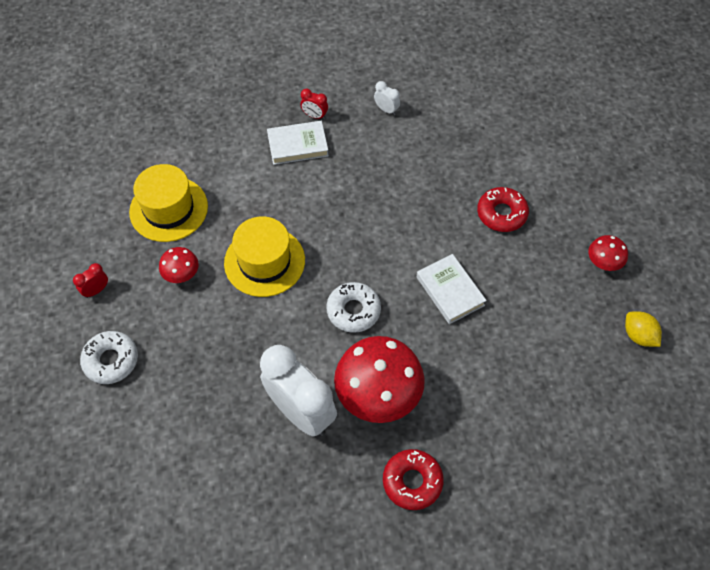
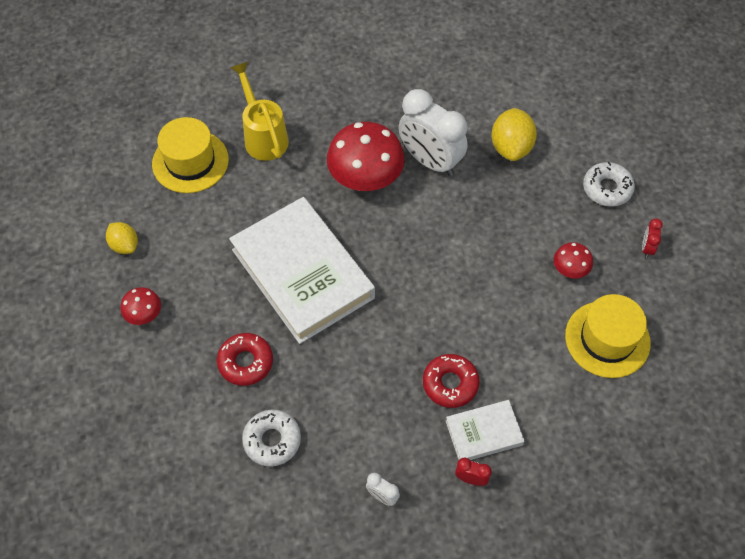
camera: 175 degrees right, 0 degrees up
(96, 290) = (647, 248): red clock -> red clock turned 150 degrees clockwise
(203, 423) = (511, 147): none -> yellow lemon
(264, 261) = (491, 289): yellow hat -> yellow hat (190, 161)
(353, 311) = (395, 248): white donut -> white donut (272, 440)
(412, 481) = (333, 120): red donut -> red donut (450, 384)
(450, 291) = (302, 274): white book -> white book, size x2.11
(499, 465) = (263, 136): none -> yellow watering can

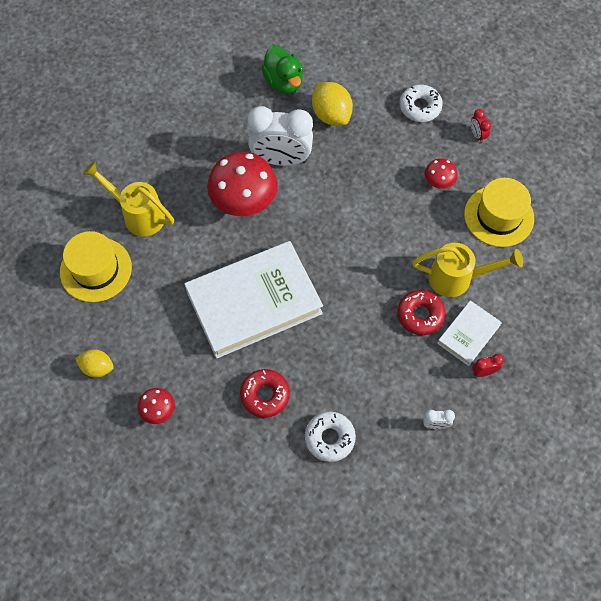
camera: 35 degrees left, 5 degrees up
(302, 274) = (254, 302): white book -> white book turned 45 degrees counterclockwise
(488, 93) = (283, 82): none -> green duck
(516, 373) = (458, 278): none -> yellow watering can

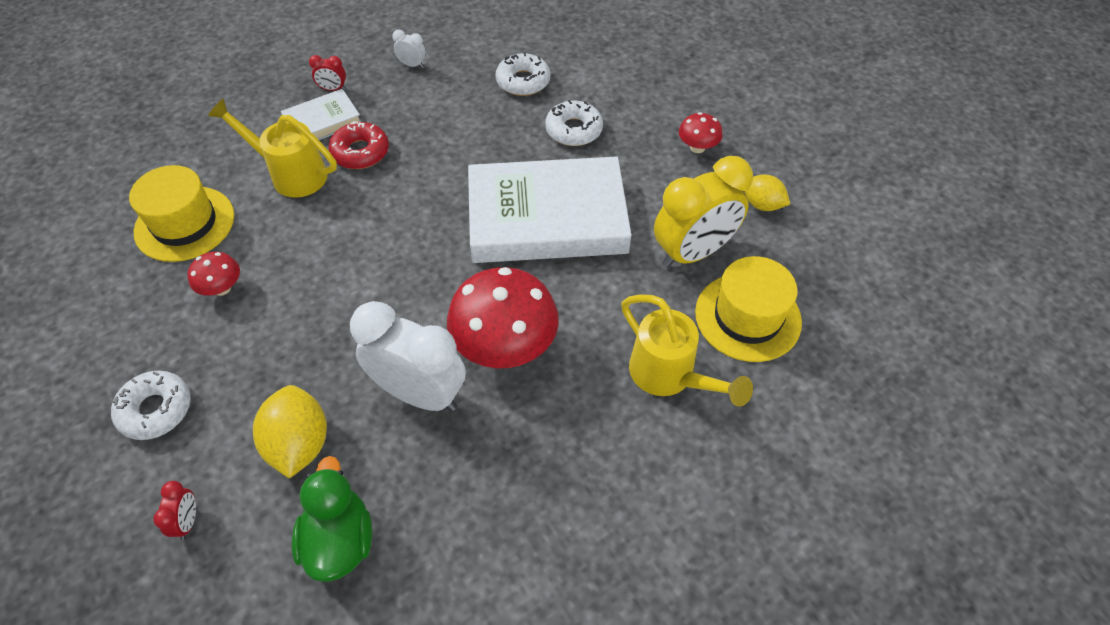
camera: 160 degrees left, 10 degrees down
(141, 307) = (693, 252): none -> yellow clock
(265, 395) = (573, 130): red donut -> white donut
(477, 135) = (114, 336): red clock -> red clock (188, 521)

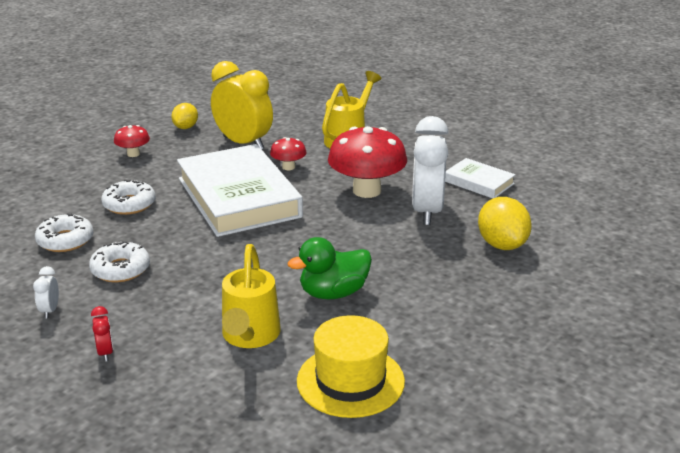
camera: 110 degrees left, 25 degrees down
(156, 410) = (536, 315): white donut -> white donut (120, 269)
(188, 521) = (591, 269): red clock -> none
(222, 288) = (407, 327): red mushroom -> red mushroom (288, 167)
(299, 444) = (502, 245): yellow lemon -> yellow lemon turned 75 degrees counterclockwise
(323, 122) = (163, 342): white book -> white book (478, 182)
(340, 540) = (544, 213): green duck -> green duck (333, 293)
(360, 152) = (200, 304): red donut -> none
(747, 317) = (287, 122): yellow hat -> none

